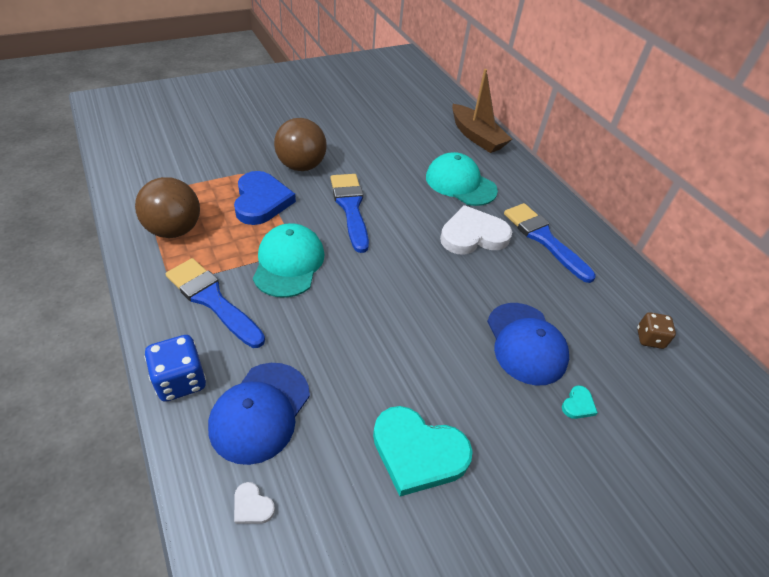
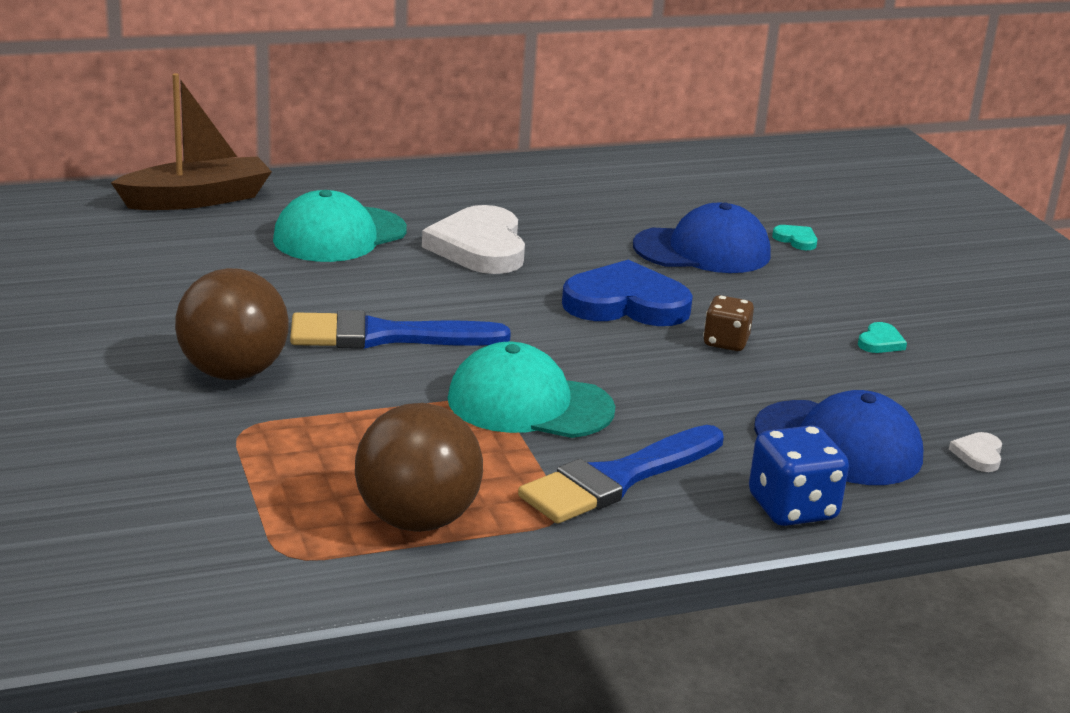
camera: 80 degrees left, 20 degrees down
(252, 506) = (978, 455): white heart -> white heart turned 150 degrees clockwise
(261, 201) = (343, 422): blue heart -> blue heart (626, 304)
(418, 452) = (880, 342): turquoise heart -> turquoise heart, size x0.42
(544, 239) = (496, 200): blue brush -> none
(649, 338) = (691, 180): brown dice -> brown dice (725, 342)

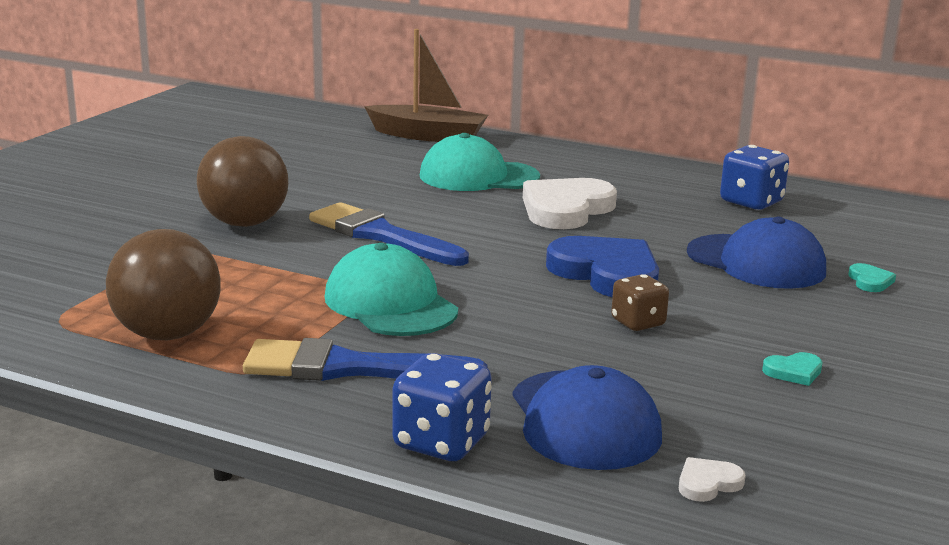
camera: 45 degrees right, 5 degrees down
(600, 188) = (751, 202): none -> blue dice

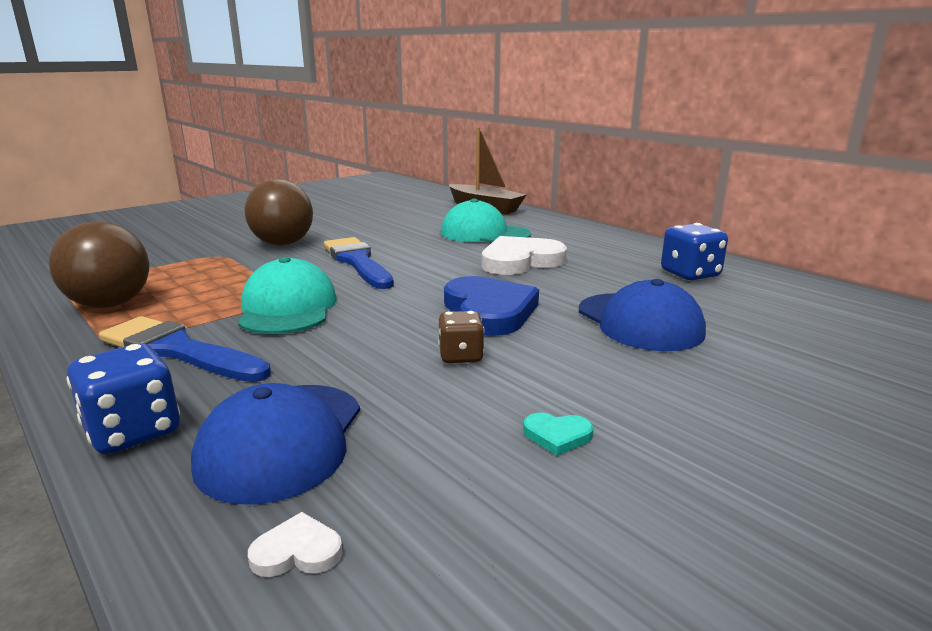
camera: 25 degrees right, 0 degrees up
(870, 281) = (744, 357): turquoise heart -> none

